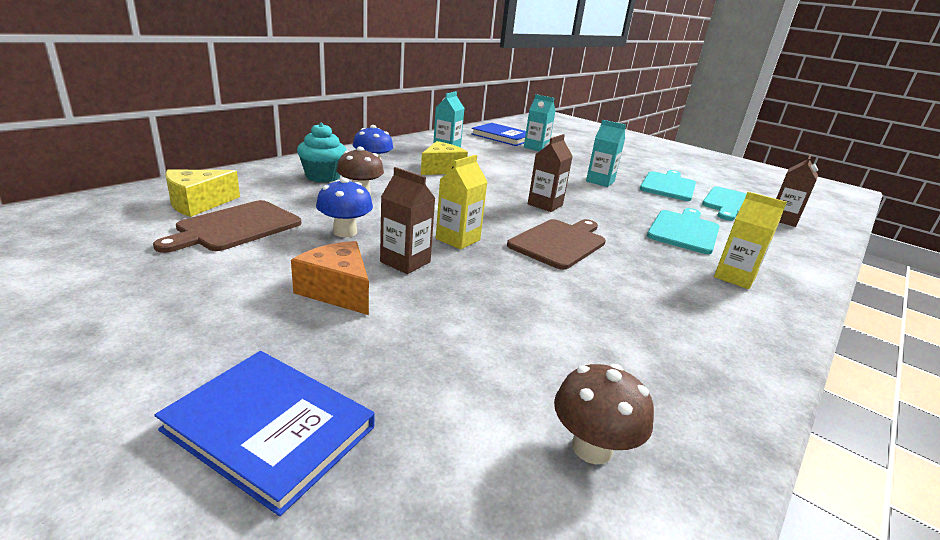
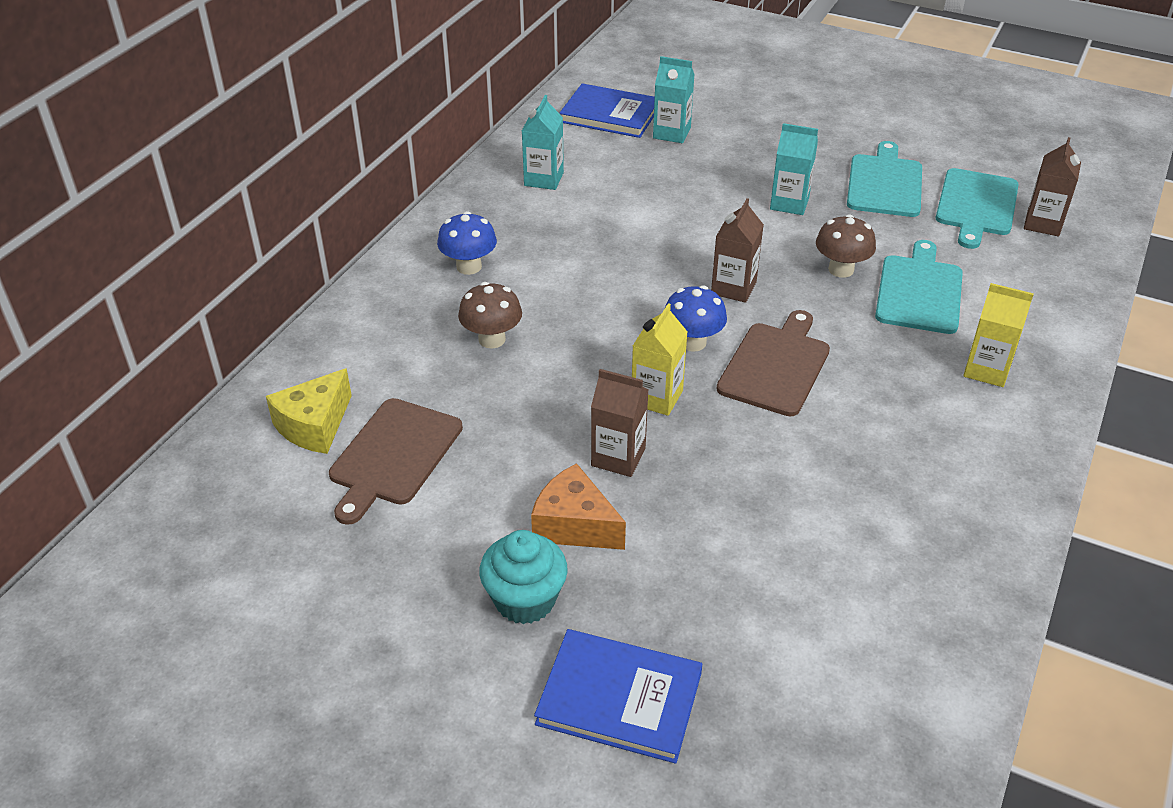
camera: 10 degrees left, 15 degrees up
(323, 177) = (421, 315): turquoise cupcake -> turquoise cupcake (525, 600)
(345, 232) = (522, 425): blue mushroom -> blue mushroom (692, 342)
(441, 169) = (564, 243): yellow cheese -> none
(592, 448) = (882, 641): brown mushroom -> brown mushroom (841, 269)

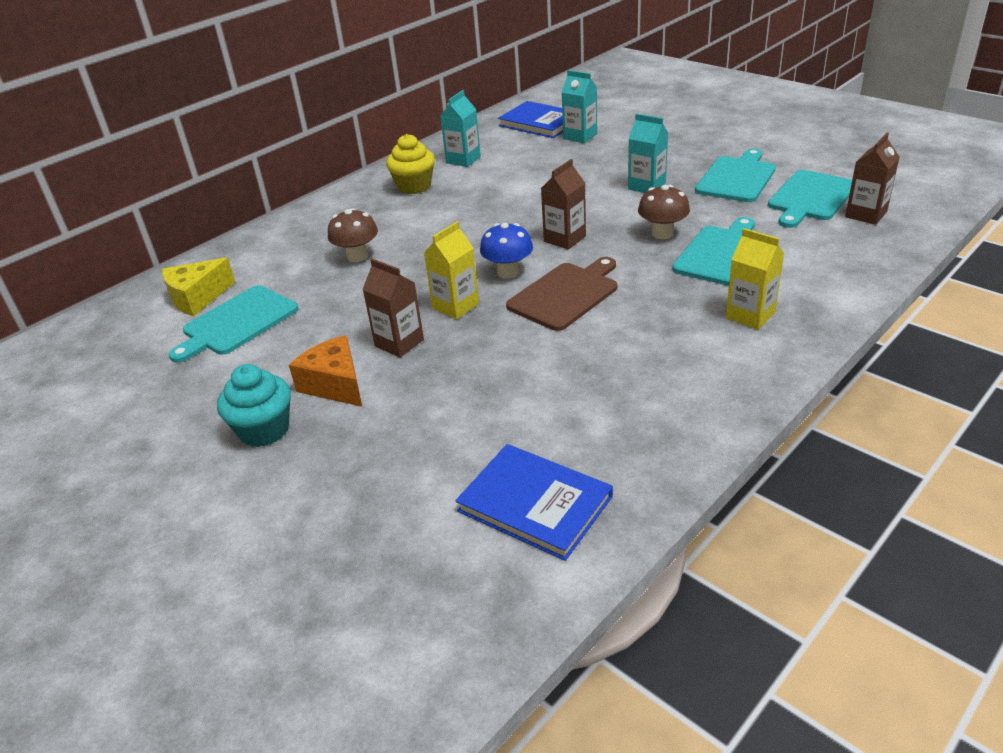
camera: 20 degrees right, 5 degrees down
(393, 456) = (237, 323): brown cutting board -> turquoise cutting board
(469, 267) = (372, 210): blue mushroom -> none
(503, 225) = (414, 186): none -> yellow cupcake
(619, 698) = (288, 511): blue book -> blue book (534, 504)

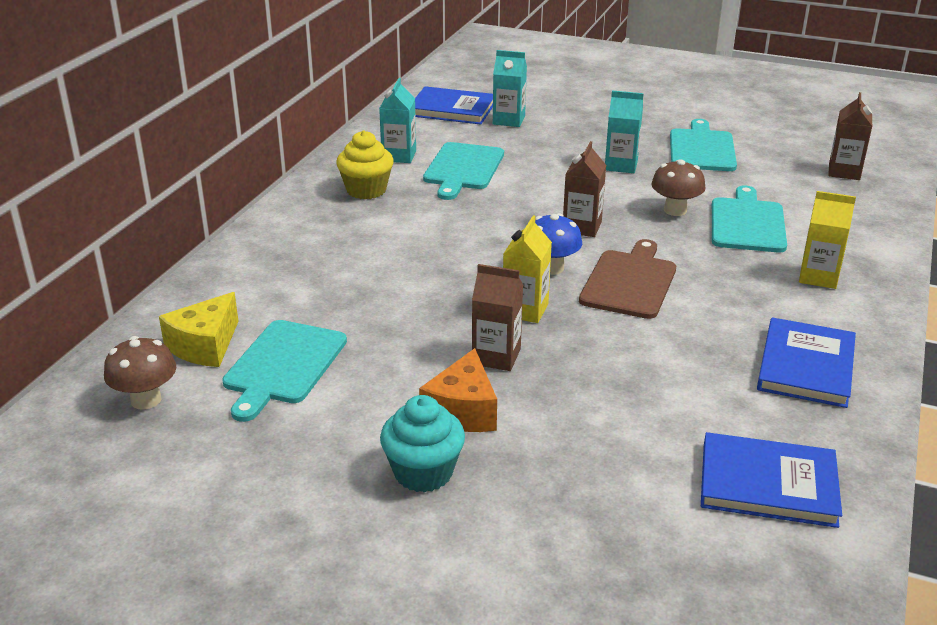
camera: 25 degrees left, 5 degrees down
(335, 384) = (462, 411): orange cheese -> orange cheese turned 105 degrees counterclockwise
(357, 256) = (366, 273): brown mushroom -> brown mushroom (146, 400)
(664, 400) = (806, 366): none -> blue book
(810, 198) = (784, 161): turquoise cutting board -> turquoise cutting board (463, 169)

